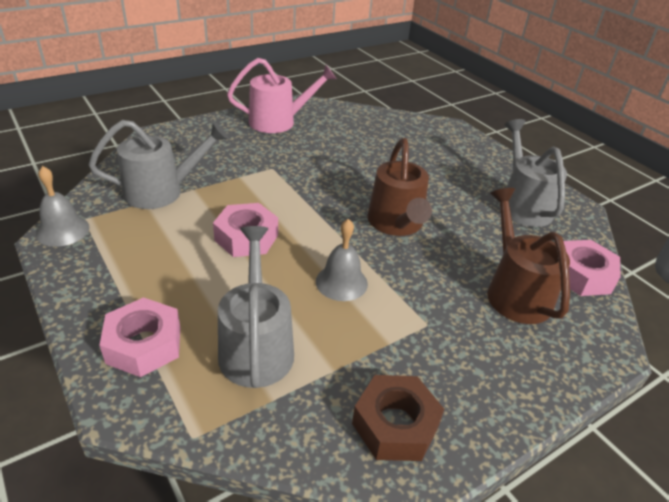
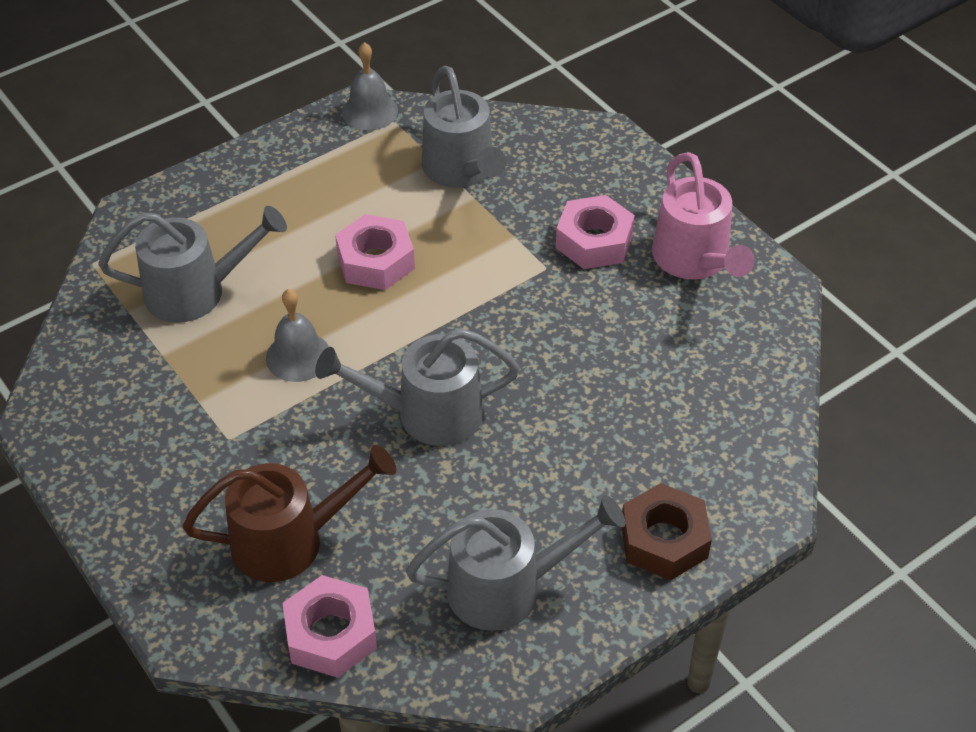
camera: 90 degrees right, 10 degrees up
(144, 345) = (199, 211): pink nut -> pink nut (594, 241)
(395, 425) = (92, 404): brown nut -> brown nut (664, 540)
(396, 224) = (426, 414): brown watering can -> grey watering can

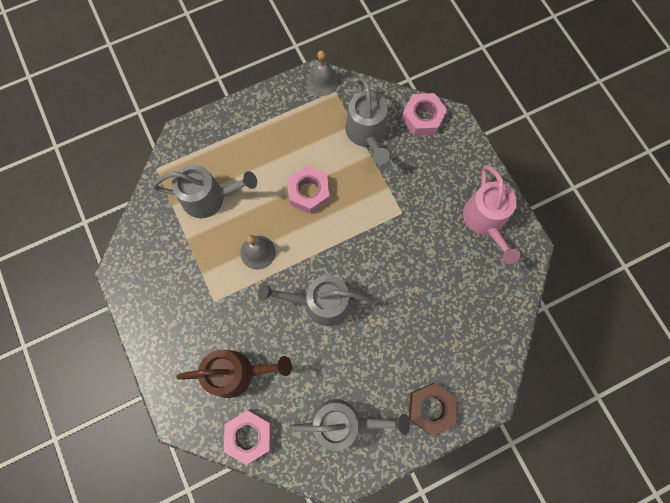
camera: 10 degrees right, 25 degrees up
(594, 241) = (432, 198): pink nut -> pink nut (422, 118)

